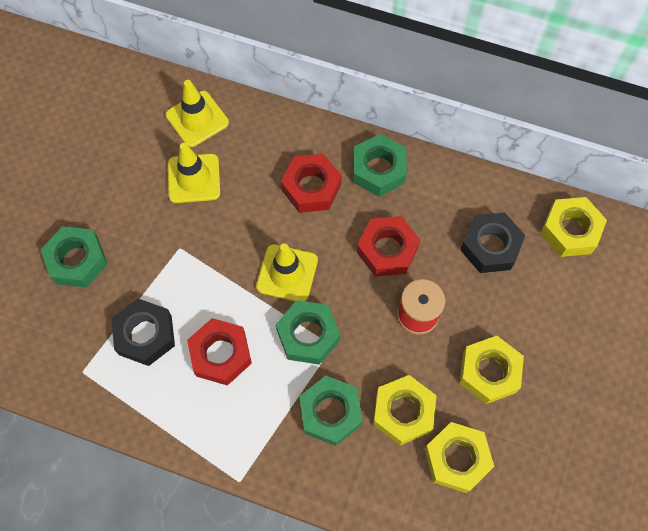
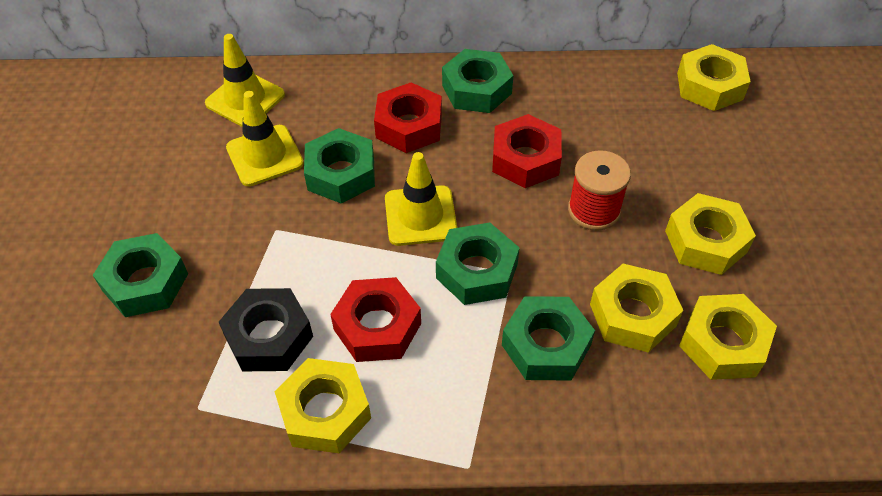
camera: 20 degrees left, 15 degrees down
(162, 406) = (325, 411): none -> yellow nut
(243, 215) = (341, 174): none -> green nut
(490, 246) = (636, 123): black nut -> none

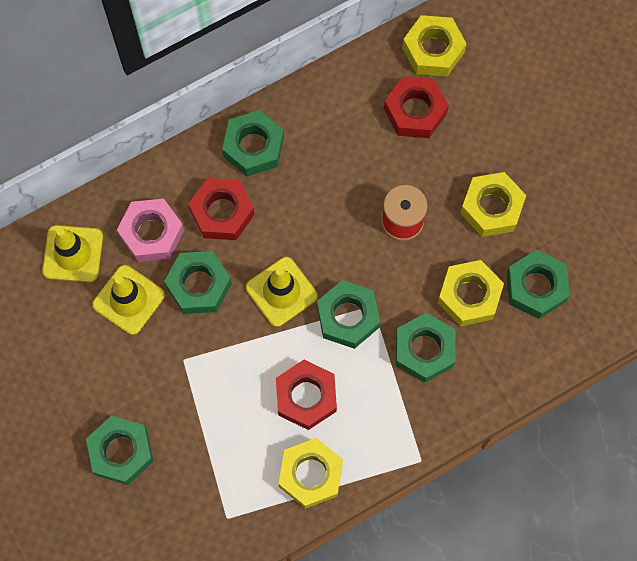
camera: 30 degrees left, 20 degrees up
(269, 336) = (238, 444): black nut -> none
(329, 114) = (151, 233): none -> pink nut
(525, 159) = (329, 199): red nut -> red nut (415, 111)
(723, 343) = (536, 287): yellow nut -> green nut

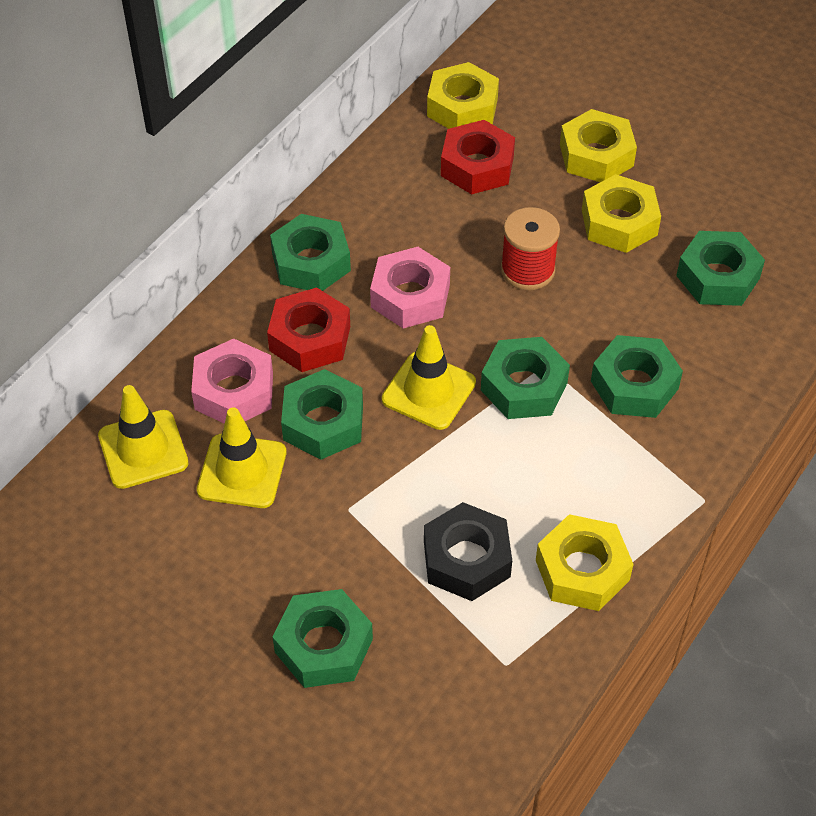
camera: 25 degrees left, 20 degrees down
(241, 432) = (467, 559): none -> black nut
(306, 397) = (525, 488): red nut -> none
(308, 207) = (410, 296): none -> pink nut
(469, 296) = (650, 313): yellow nut -> yellow nut (596, 155)

